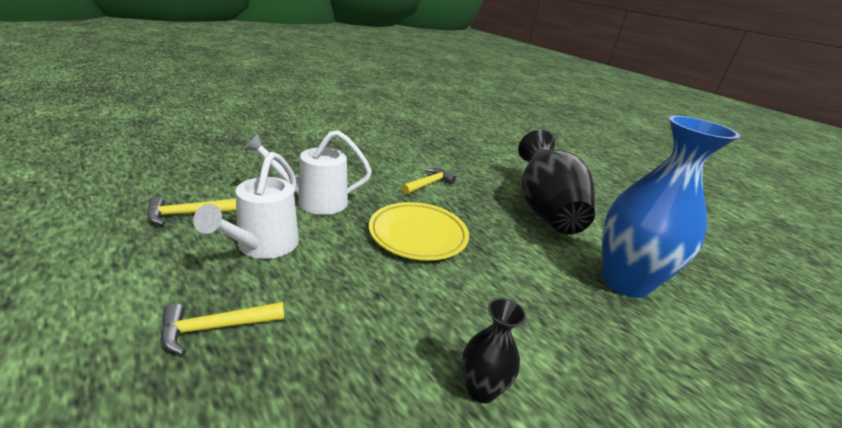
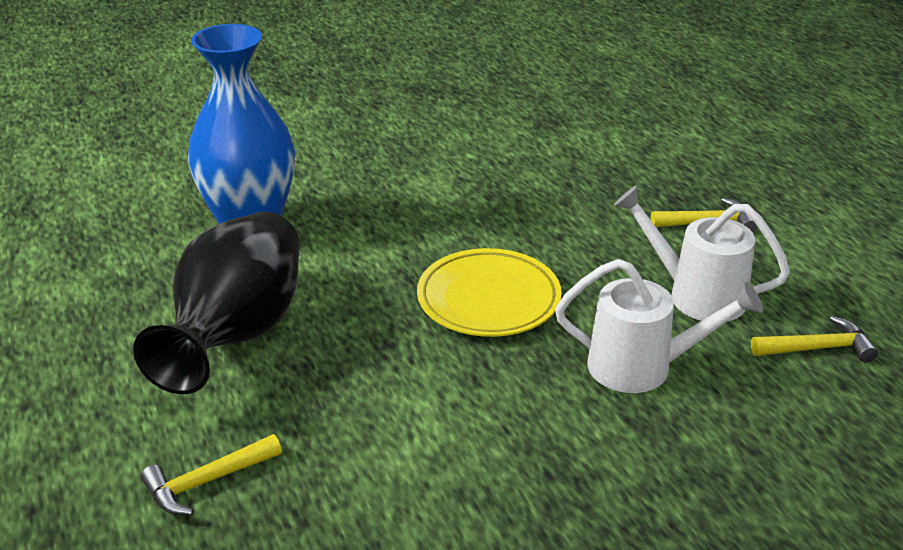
camera: 160 degrees left, 5 degrees up
(262, 246) = (696, 295): white watering can -> white watering can turned 90 degrees counterclockwise
(429, 184) = (422, 406): yellow hammer -> yellow hammer (206, 482)
(481, 389) = (488, 171): black vase -> none

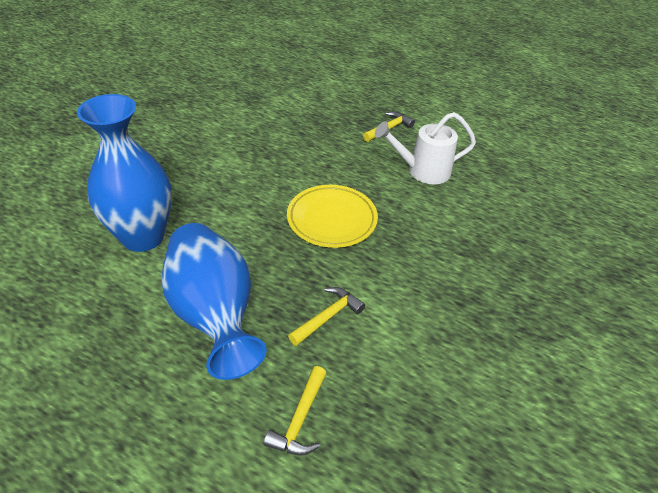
camera: 40 degrees left, 10 degrees up
(237, 335) = (214, 314): black vase -> blue vase
(642, 367) = (440, 222): white watering can -> none
(818, 348) = (496, 175): yellow hammer -> yellow hammer (328, 316)

